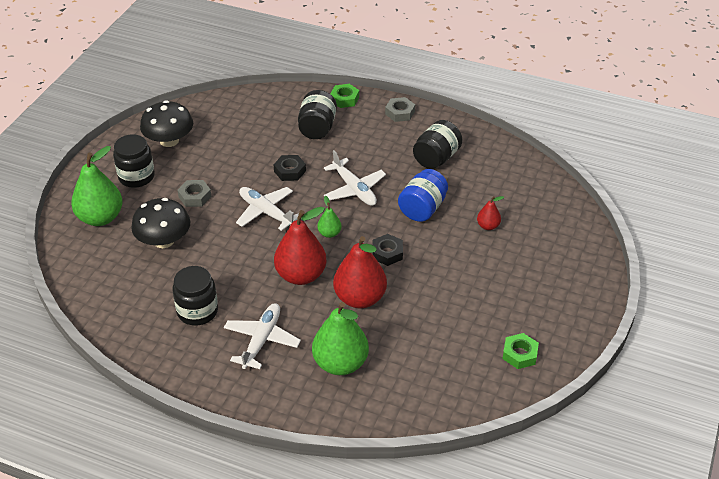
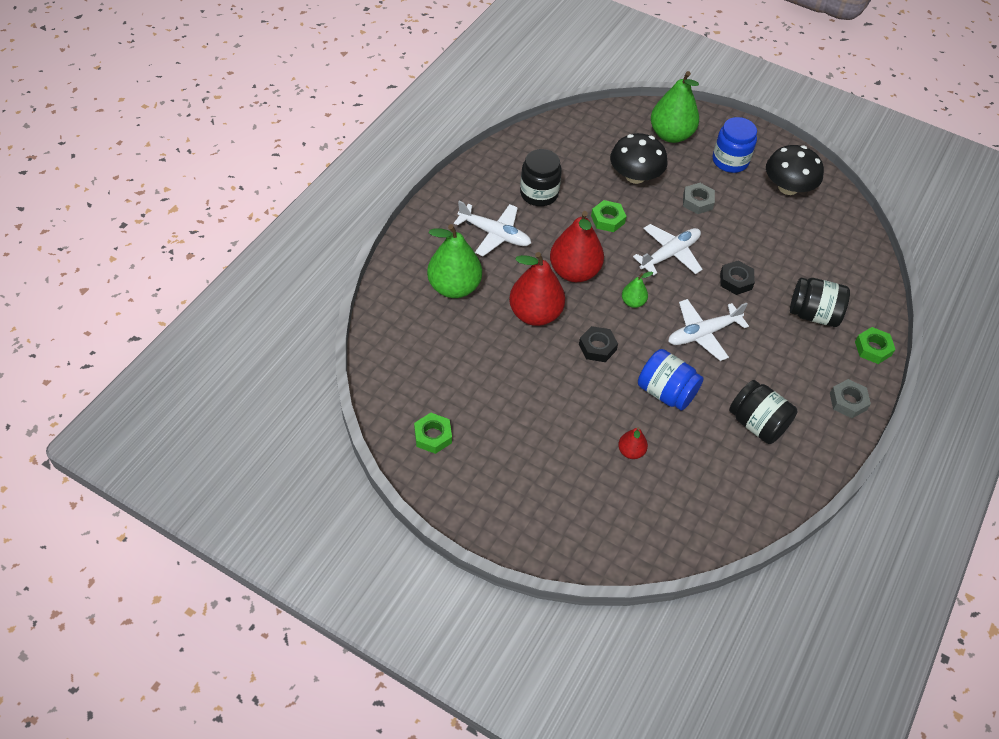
camera: 95 degrees right, 10 degrees up
(136, 177) = (730, 161): black jar -> blue jar
(227, 256) = (607, 219): none -> green nut

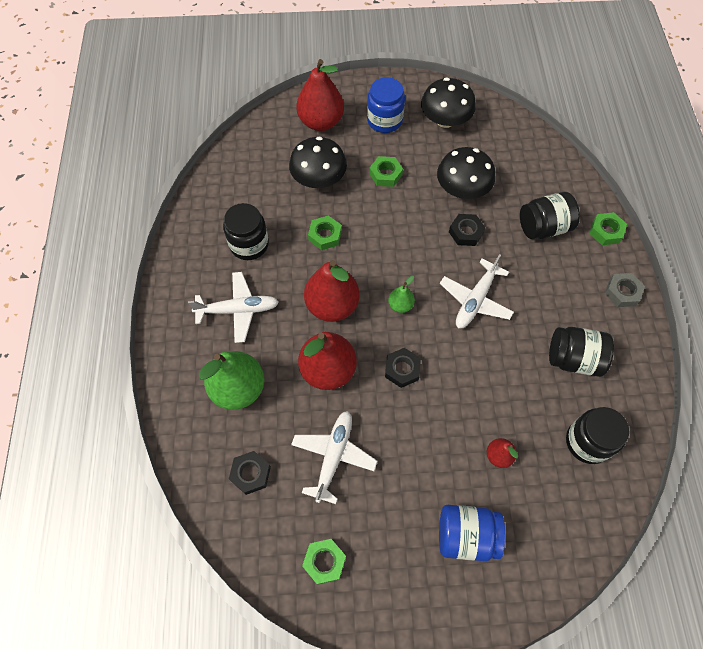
camera: 30 degrees left, 10 degrees up
(421, 347) = (250, 473): none -> black nut
(666, 392) = (486, 377): blue jar -> blue jar (466, 535)
(670, 254) = (398, 239): white plane -> white plane (333, 456)
(671, 135) = (321, 122): green pear -> red pear
(697, 201) = (385, 174): grey nut -> green nut
(718, 487) = (587, 442): none -> black jar
(760, 247) = (462, 189): none -> black mushroom

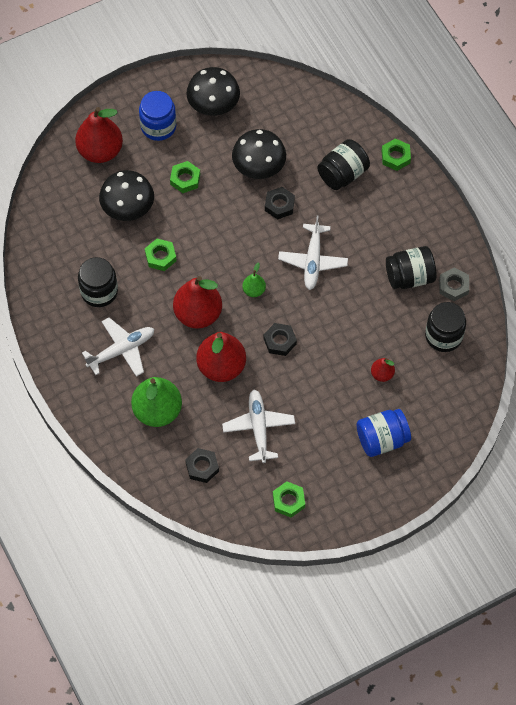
camera: 25 degrees left, 0 degrees up
(622, 292) = (427, 205): grey nut -> grey nut (453, 286)

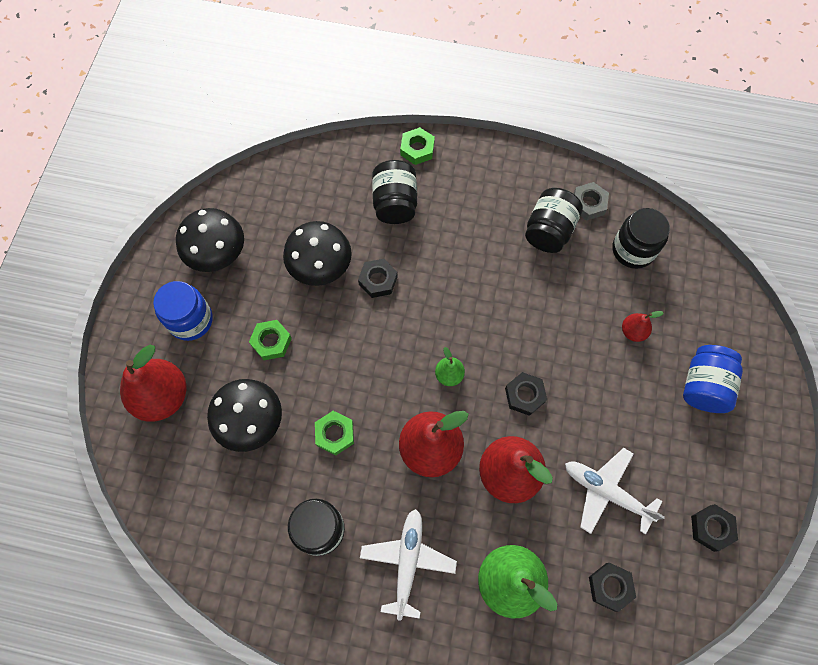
camera: 50 degrees left, 5 degrees up
(288, 501) = (711, 528): green nut -> black nut
(313, 261) = (462, 298): white plane -> none

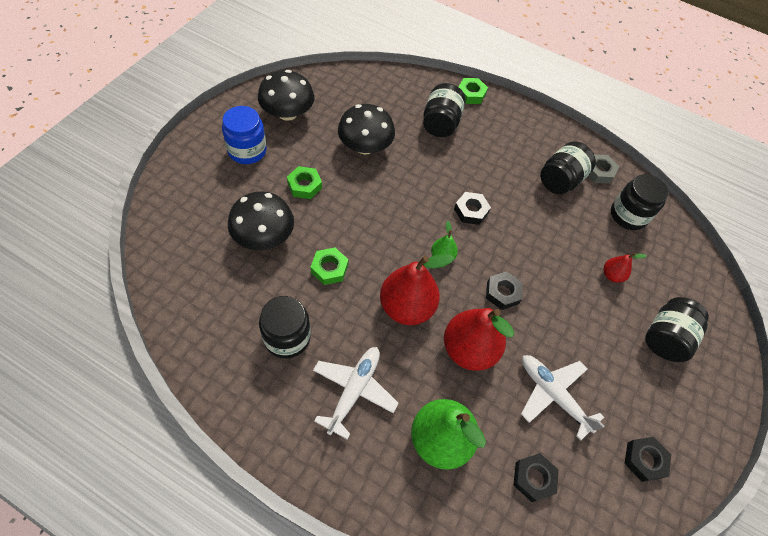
camera: 10 degrees right, 10 degrees down
(162, 397) = (201, 196): red pear -> none
(378, 280) = (407, 170): black nut -> black nut (471, 211)
(703, 386) = (665, 338): blue jar -> black jar

